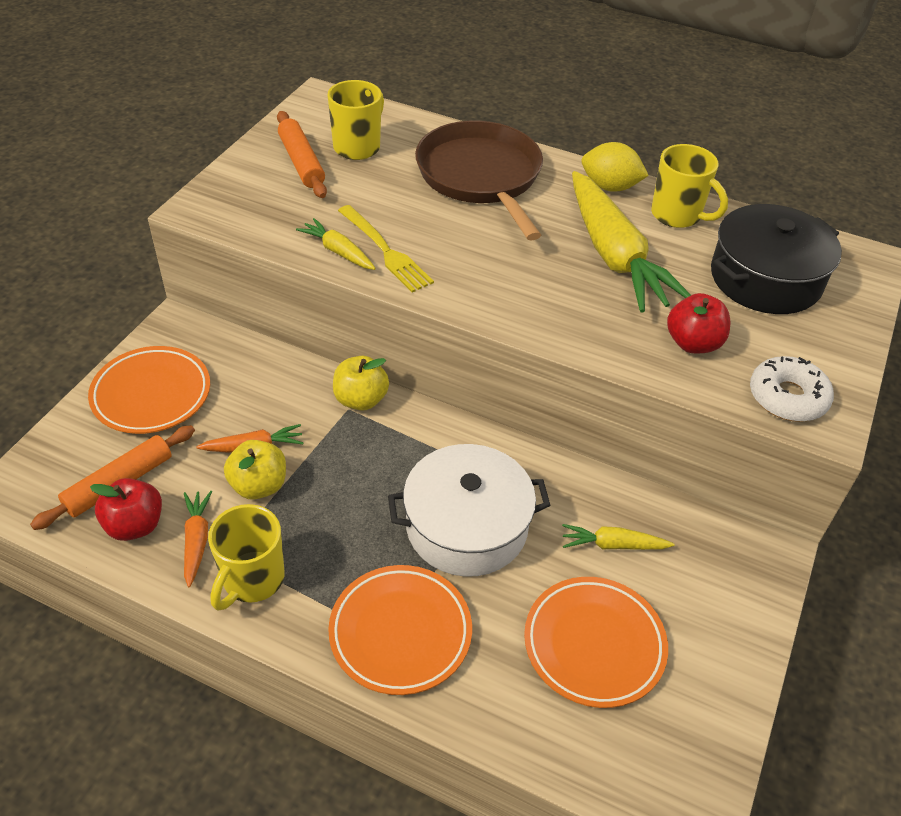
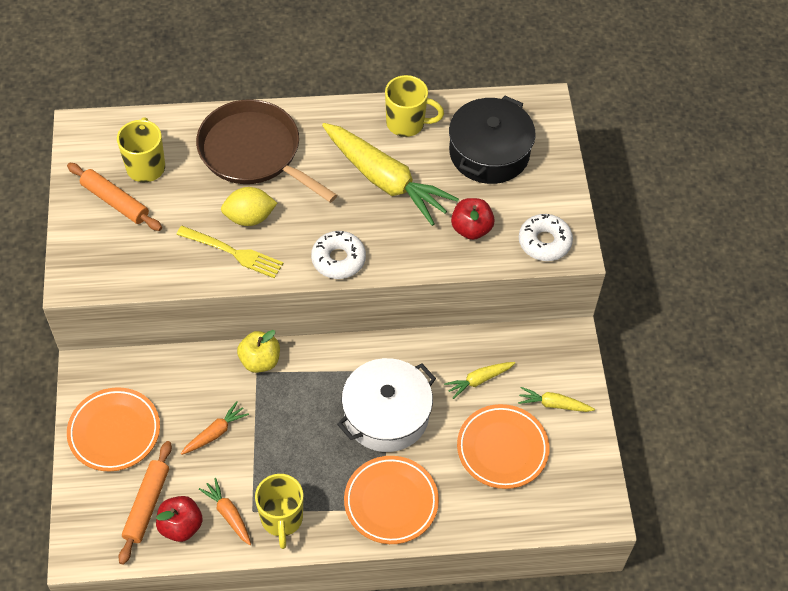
camera: 30 degrees left, 10 degrees up
(259, 485) = (239, 457): yellow apple -> none
(338, 251) = (201, 269): yellow carrot -> yellow carrot (553, 404)
(501, 306) = (338, 259): none -> white donut
(610, 187) = (348, 118): yellow lemon -> yellow lemon (249, 217)

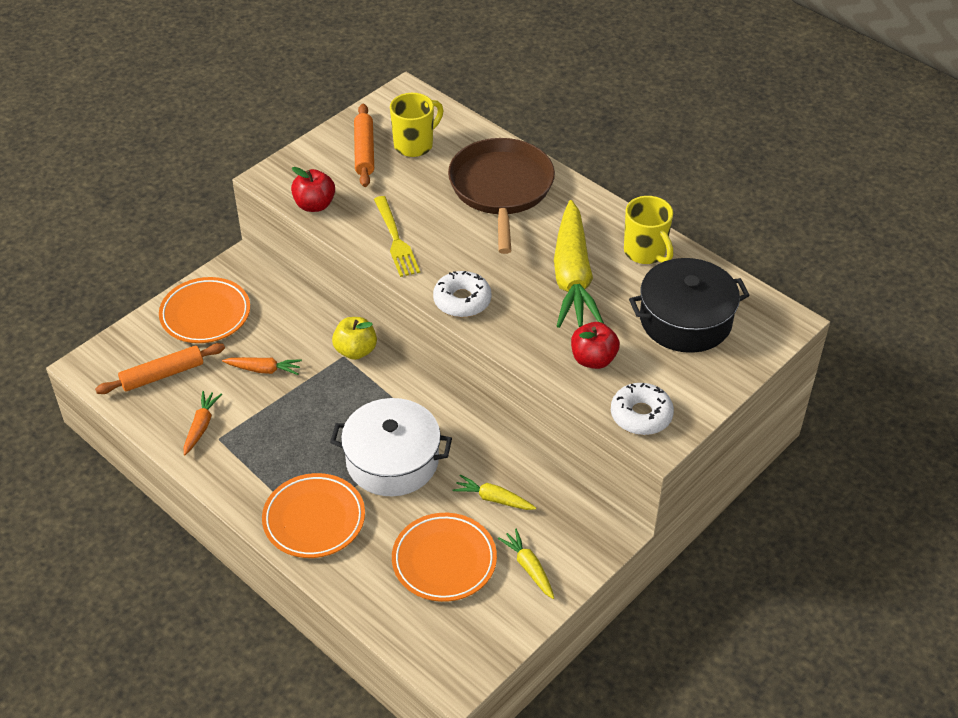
camera: 50 degrees right, 10 degrees down
(181, 526) = (164, 406): red apple -> red apple (314, 205)
(249, 217) = (438, 227): yellow lemon -> none
(282, 519) = (228, 461): yellow mug -> none

